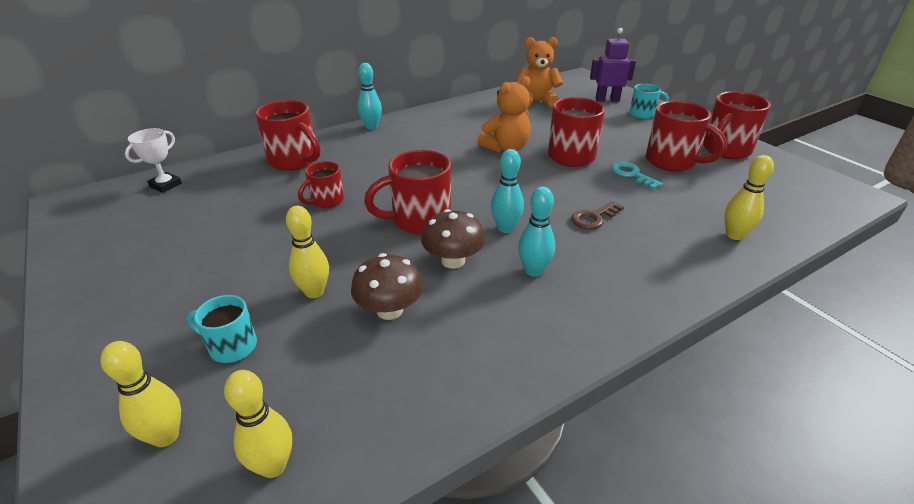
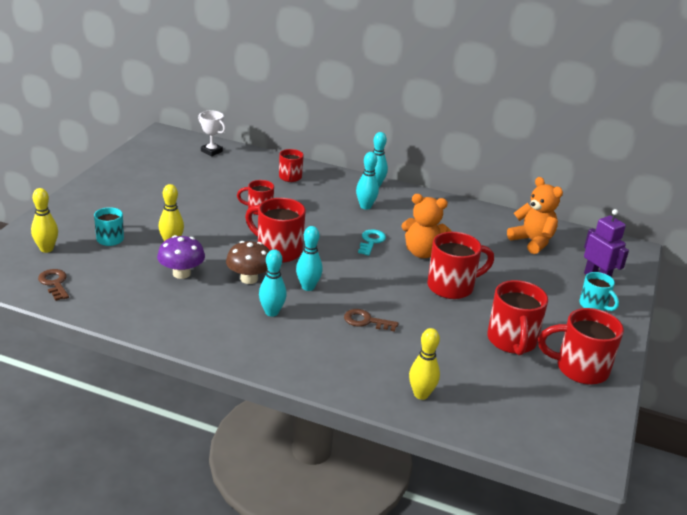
camera: 50 degrees right, 5 degrees down
(166, 185) = (211, 151): white trophy -> white trophy turned 45 degrees clockwise
(273, 466) = (54, 283): yellow bowling pin -> brown key
(294, 161) = (290, 177): red mug -> red mug, size x0.60
(389, 310) = (181, 273): brown mushroom -> purple mushroom
(400, 144) = (365, 206): none -> turquoise bowling pin
(632, 174) = (458, 324): turquoise key -> turquoise key (371, 241)

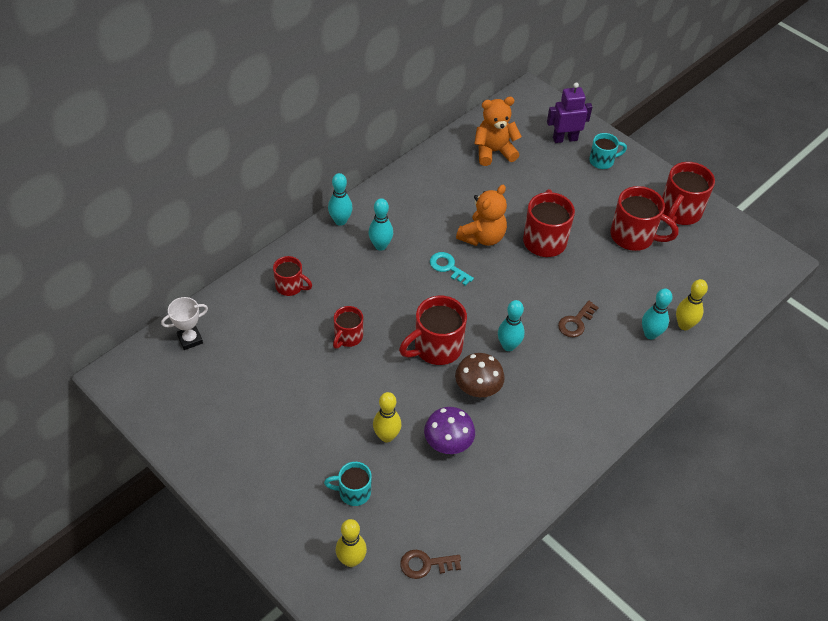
camera: 65 degrees left, 20 degrees up
(271, 312) = (540, 388): turquoise bowling pin -> turquoise bowling pin (650, 334)

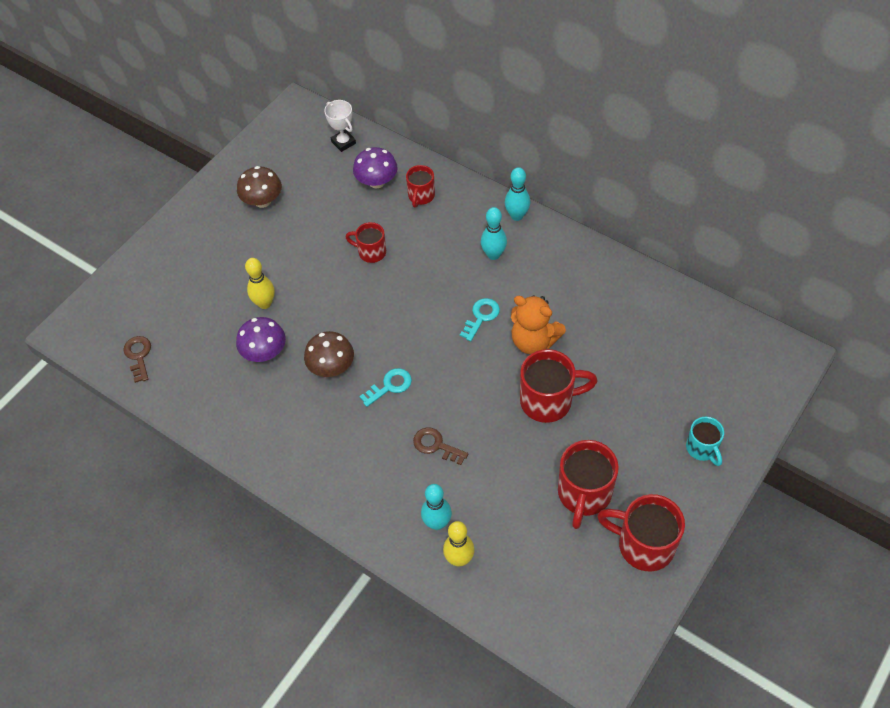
camera: 85 degrees right, 5 degrees up
(245, 423) = (262, 201): none -> brown mushroom
(257, 319) = (377, 182): none -> purple mushroom
(351, 560) = (139, 302): yellow bowling pin -> none
(353, 492) = (204, 290): turquoise mug -> none
(436, 348) = (373, 324): red mug -> none
(494, 151) = (672, 332): orange teddy bear -> none
(508, 346) = (390, 386): turquoise bowling pin -> turquoise key
(565, 139) = (725, 403): purple robot -> none

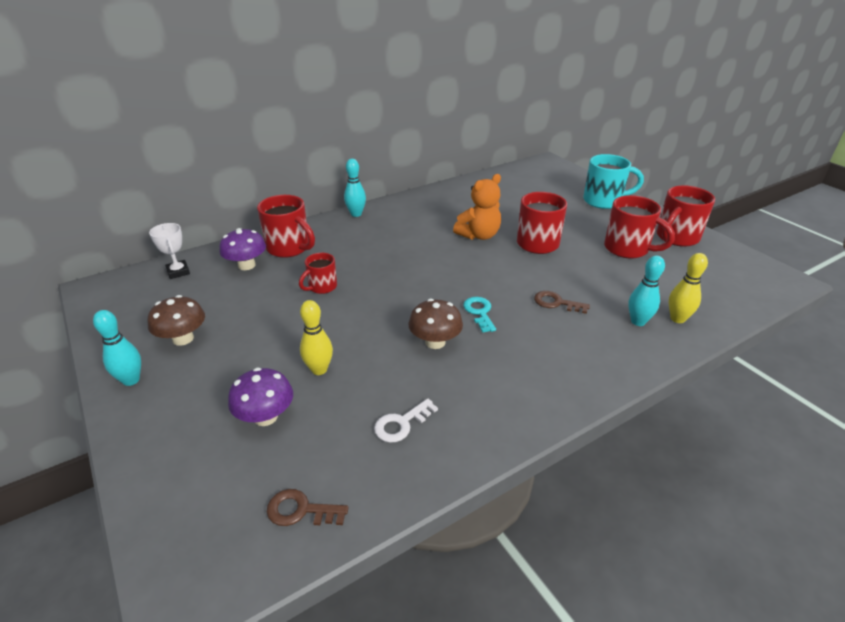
camera: 70 degrees left, 20 degrees down
(229, 380) = (401, 424): none -> white key
(264, 352) = (383, 385): purple mushroom -> purple mushroom (265, 417)
(343, 142) = (178, 272): white trophy -> white trophy turned 75 degrees clockwise
(421, 196) = (289, 248): red mug -> red mug, size x1.68
(436, 445) = (556, 303): brown key -> brown key turned 60 degrees clockwise
(481, 317) = (439, 251): turquoise key -> none
(493, 254) = (383, 231): turquoise bowling pin -> turquoise bowling pin (131, 380)
(702, 448) = (604, 201): turquoise mug -> turquoise mug, size x1.68

